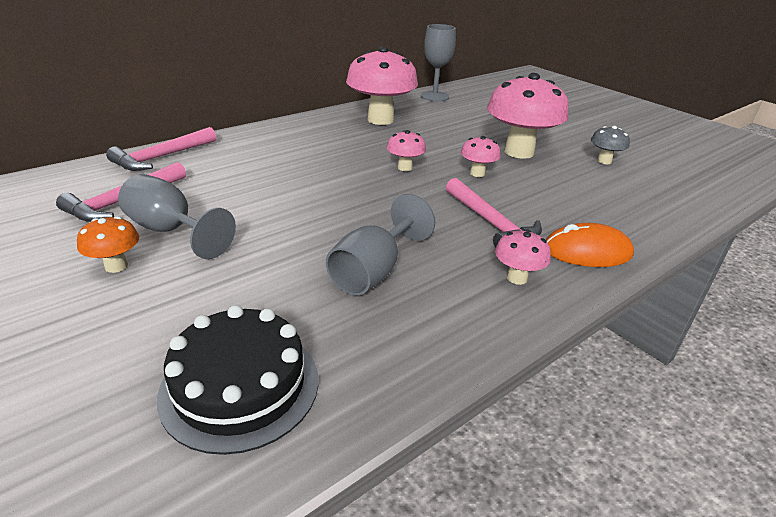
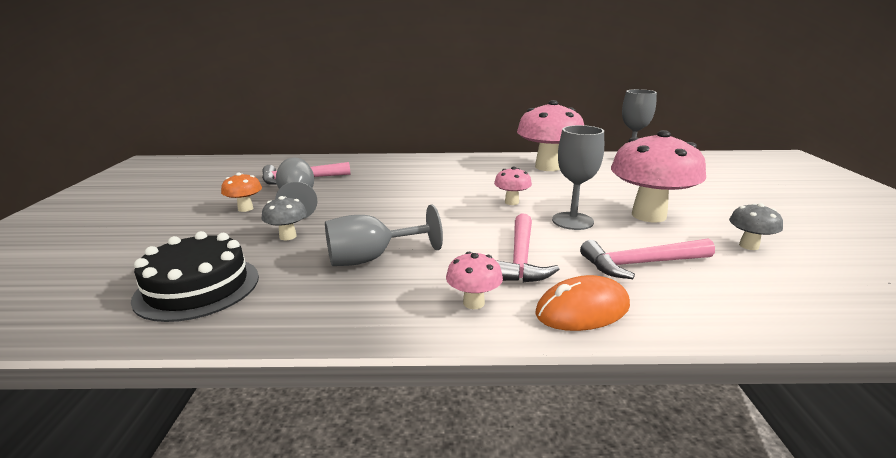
camera: 40 degrees right, 10 degrees down
(162, 157) = (357, 161): pink hammer -> pink hammer (641, 264)
(241, 281) = (288, 236): none -> grey mushroom
(477, 173) = (572, 221): pink mushroom -> grey goblet
(587, 251) = (582, 310): orange mouse -> orange mouse turned 60 degrees counterclockwise

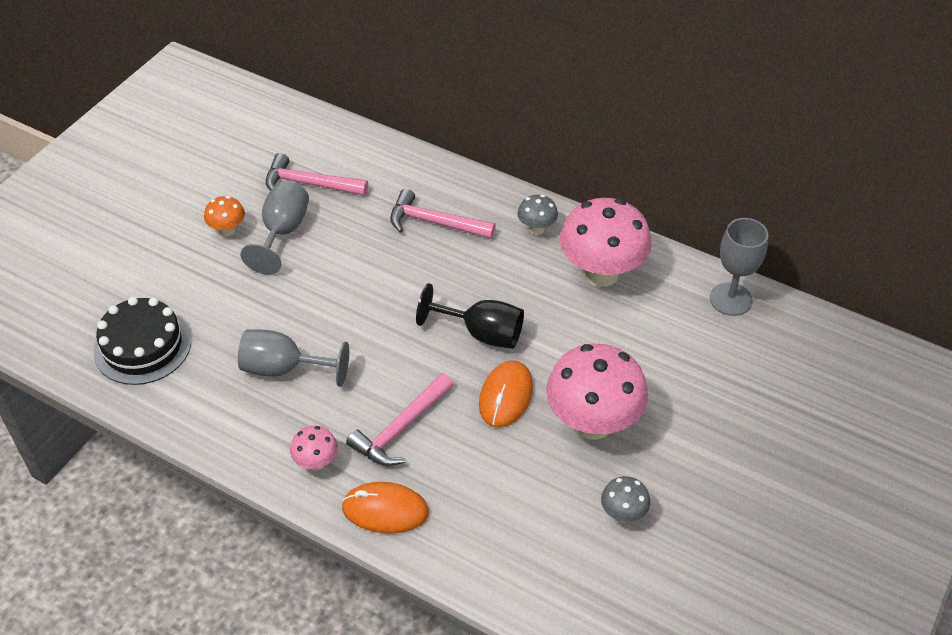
camera: 30 degrees right, 25 degrees up
(288, 236) = (238, 301): grey mushroom -> grey mushroom (536, 229)
(511, 202) = (482, 333): pink mushroom -> black goblet
(572, 221) = (506, 396): grey goblet -> orange mouse
(641, 264) = (492, 486): pink hammer -> pink hammer (435, 222)

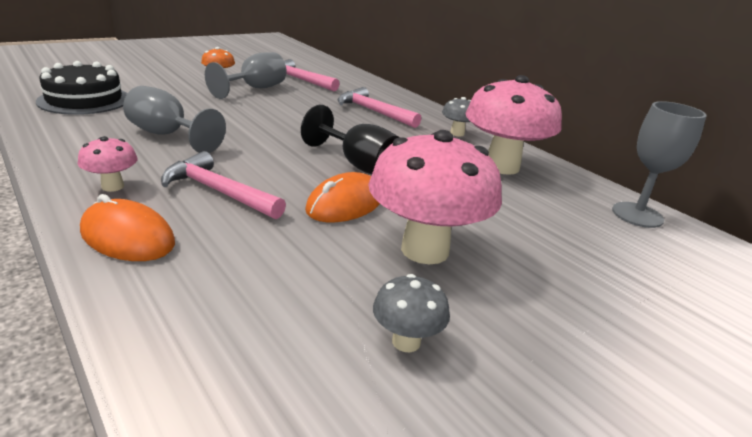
camera: 20 degrees right, 20 degrees down
(400, 428) = (218, 192): pink hammer -> pink hammer turned 60 degrees clockwise

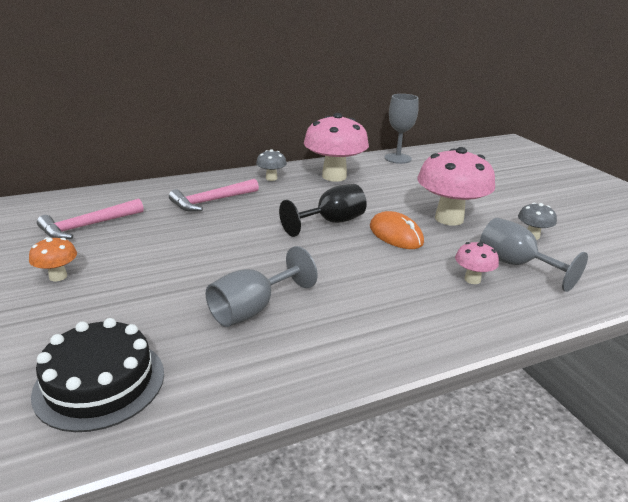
camera: 75 degrees left, 0 degrees up
(112, 186) = (376, 334): pink mushroom -> pink mushroom (472, 279)
(127, 237) = (459, 320): orange mouse -> none
(218, 192) = (381, 282): pink hammer -> none
(255, 89) = (111, 254): grey goblet -> grey goblet (515, 265)

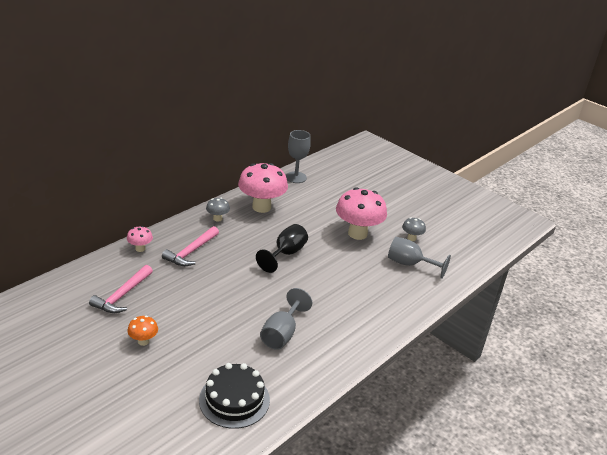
camera: 25 degrees left, 5 degrees up
(396, 235) = (332, 255): orange mouse -> none
(472, 279) = (390, 281): pink mushroom -> pink mushroom (140, 248)

